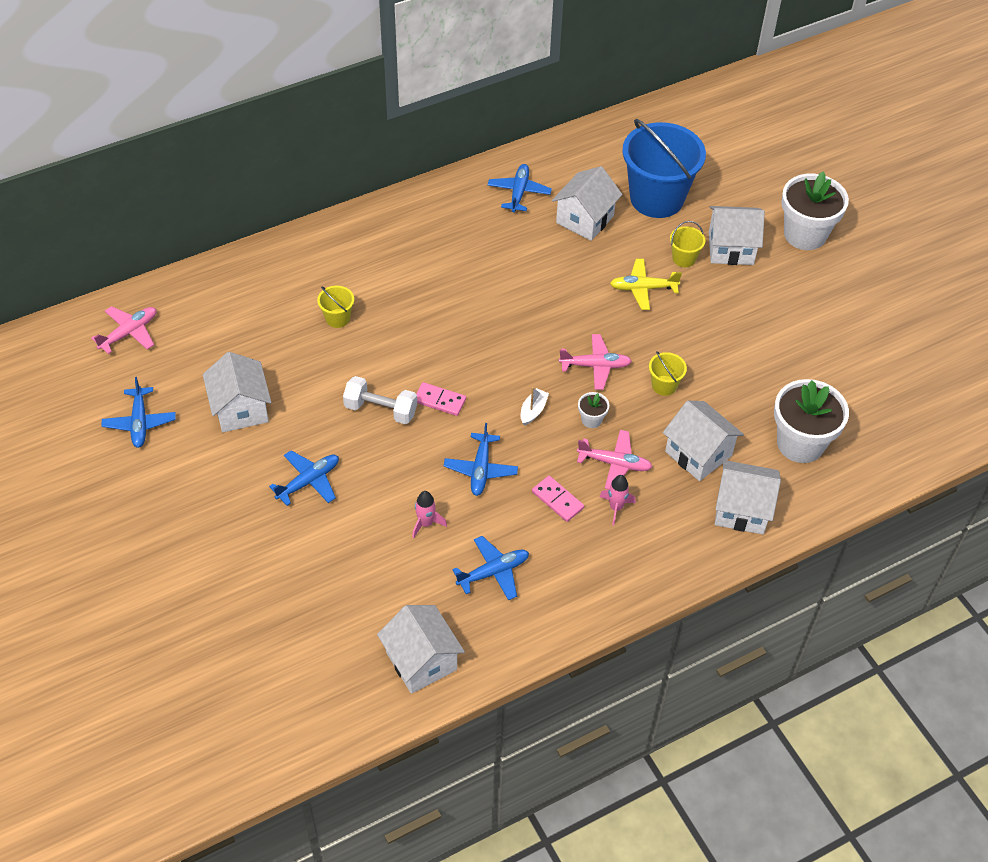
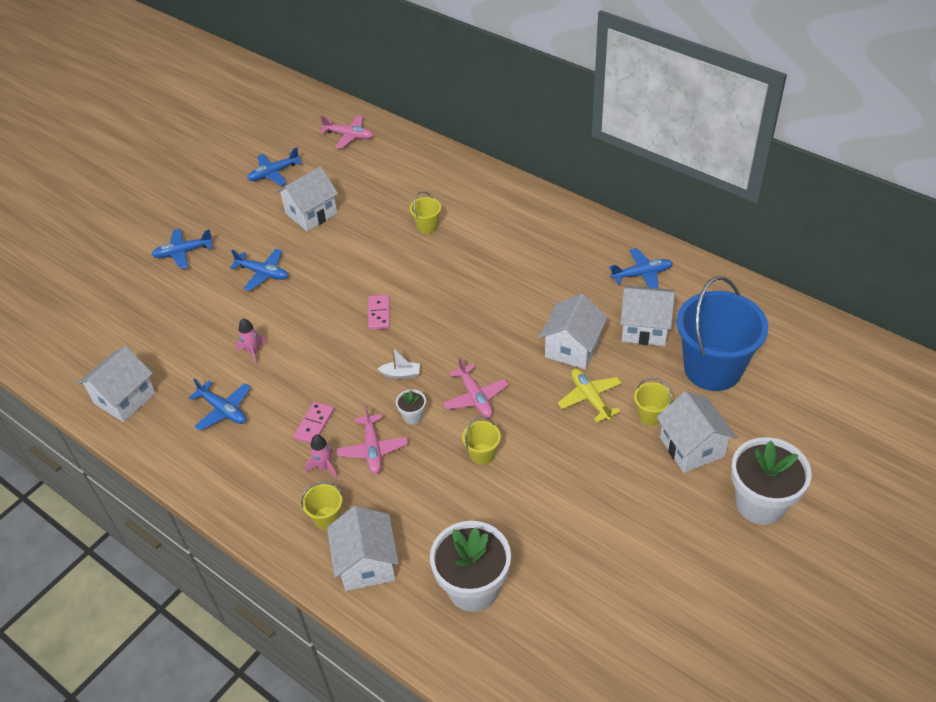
camera: 70 degrees right, 5 degrees down
(381, 410) = (351, 284): white dumbbell -> none
(480, 469) = (322, 364): blue plane -> blue plane (183, 252)
(676, 524) = (327, 518): none -> yellow bucket
(698, 453) = (416, 507): white house -> white house (572, 348)

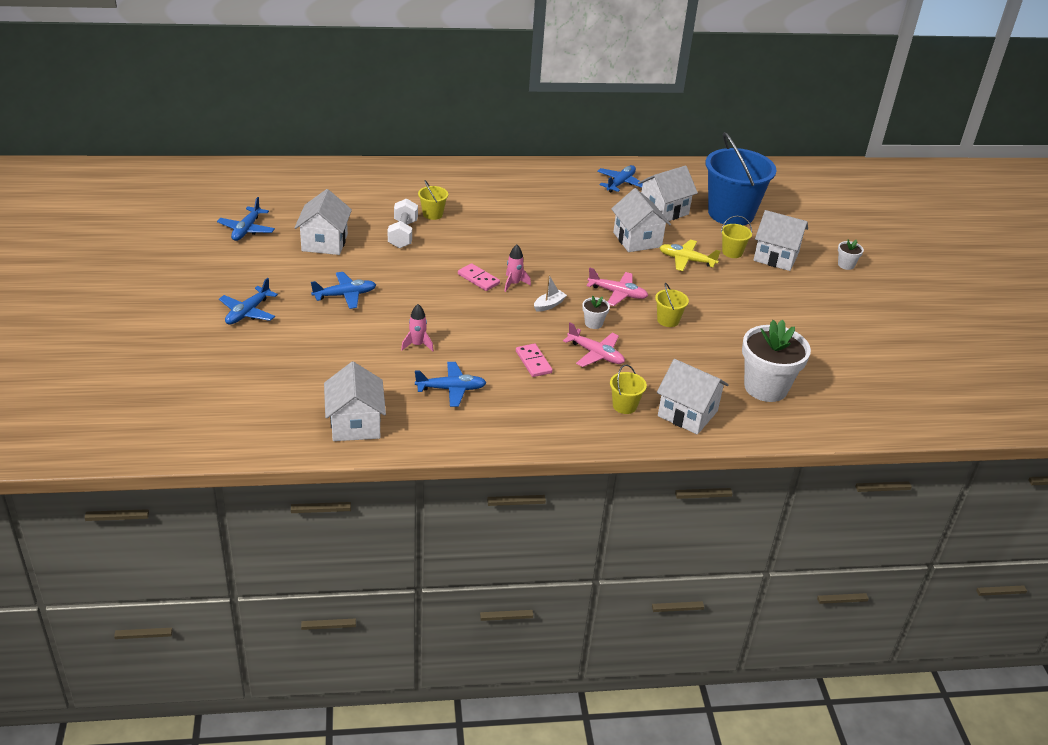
camera: 50 degrees left, 10 degrees down
(324, 467) = (579, 381): pink rocket -> pink rocket (514, 284)
(349, 136) = (276, 182): pink plane -> none
(378, 235) = (403, 234): none -> white dumbbell
(760, 503) = (846, 265): white flower pot -> white flower pot, size x0.44

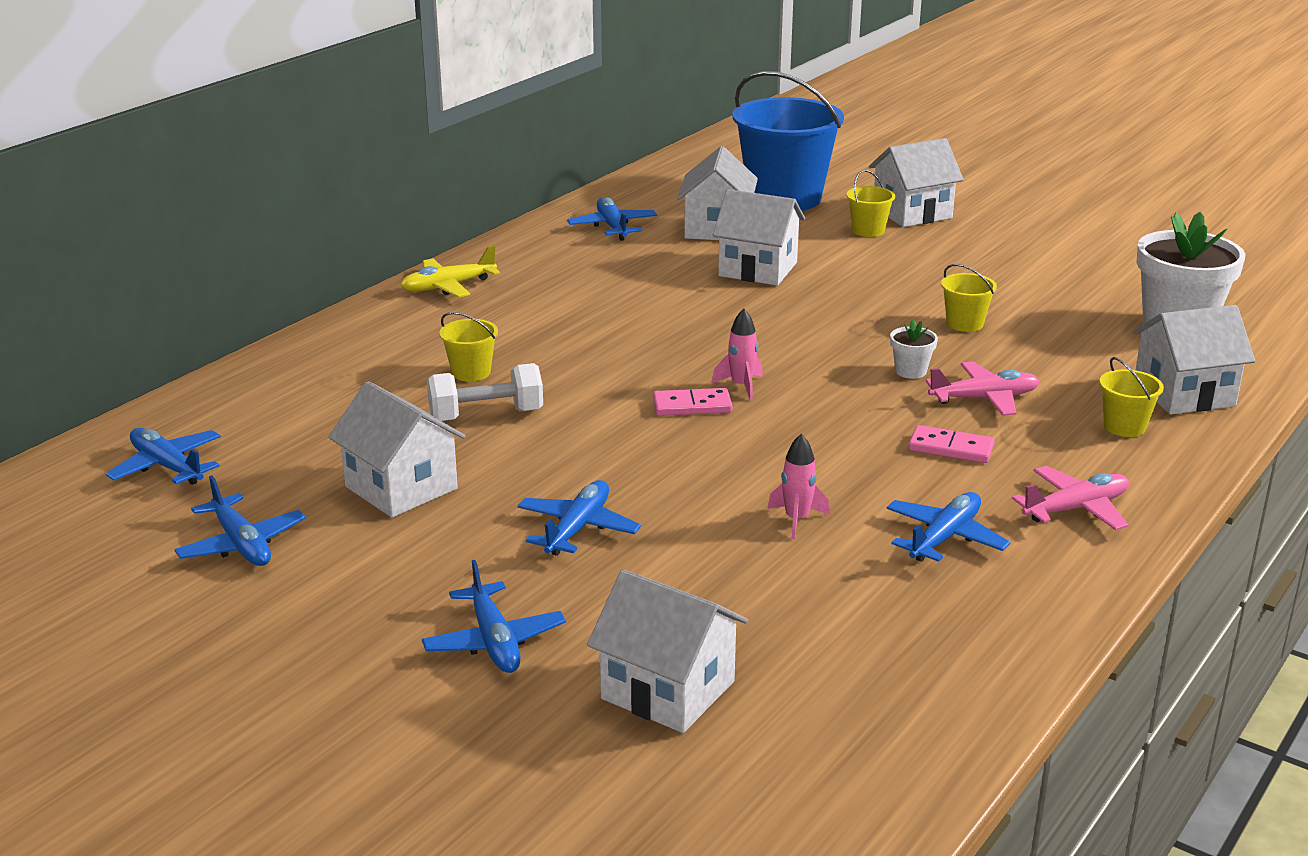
camera: 45 degrees left, 10 degrees down
(277, 188) = (167, 466): none -> blue plane
(355, 424) = (946, 660): white house -> white house (667, 690)
(403, 234) = (486, 415): white dumbbell -> white dumbbell turned 60 degrees counterclockwise
(549, 305) = (827, 383): white boat -> none
(618, 293) = (863, 329): pink plane -> pink plane (1076, 509)
(686, 260) = (847, 261): yellow plane -> yellow plane (448, 286)
(846, 265) = (980, 188): white flower pot -> none

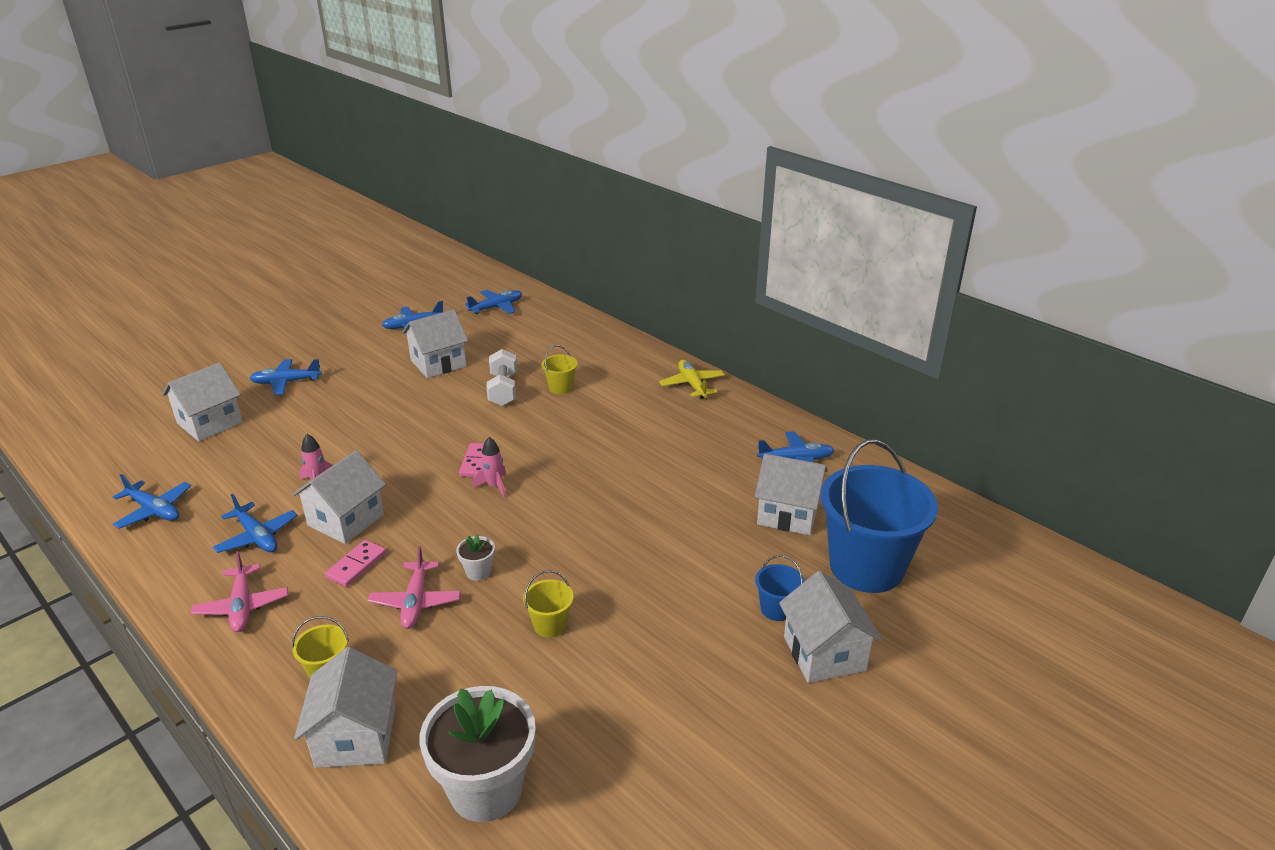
camera: 100 degrees right, 5 degrees up
(578, 528) = (363, 410): blue plane -> blue plane (154, 510)
(757, 269) = (695, 524): white house -> white house (346, 520)
(868, 230) = (776, 609): yellow bucket -> blue bucket

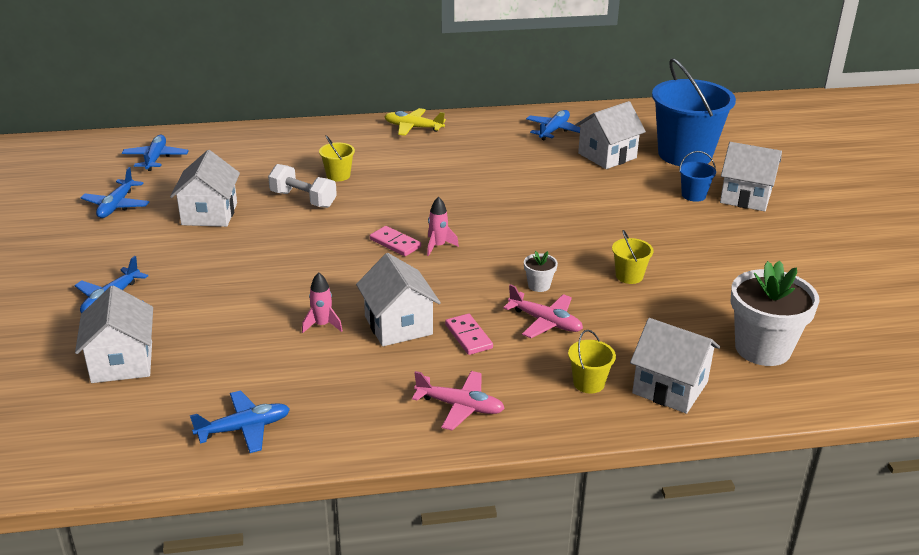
camera: 55 degrees left, 0 degrees up
(257, 537) = (366, 377): blue plane -> none

